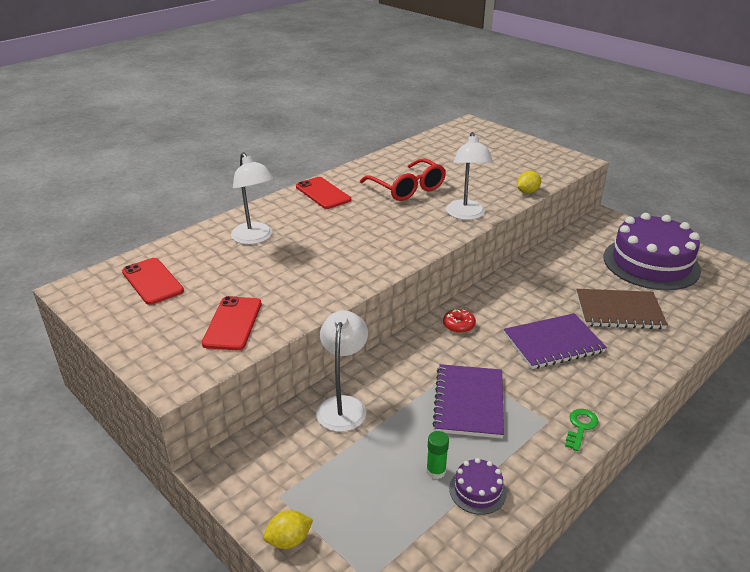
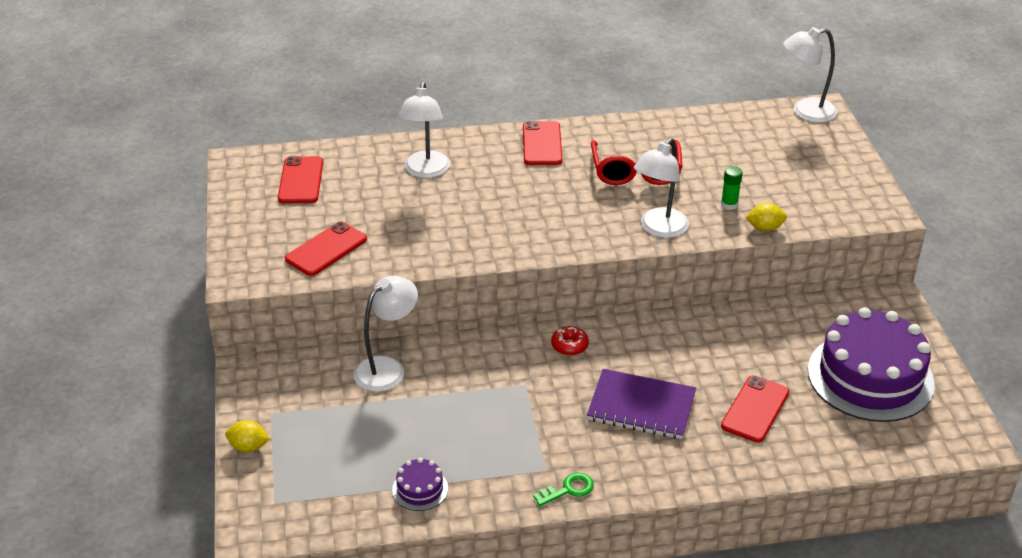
camera: 35 degrees right, 5 degrees up
(436, 471) = (404, 457): green glue stick -> green glue stick (729, 204)
(464, 127) = (805, 112): none -> white lamp
(469, 402) = (495, 419): purple notebook -> none
(619, 311) = (755, 409): brown notebook -> red phone

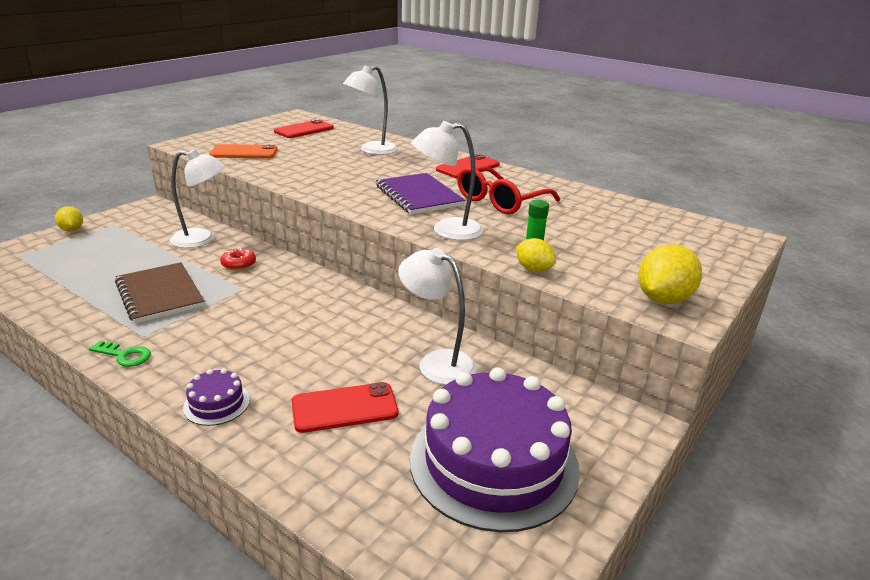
camera: 45 degrees right, 10 degrees down
(326, 249) = (244, 152): red phone -> orange phone
(420, 489) = (72, 296): purple cake -> purple cake (217, 404)
(479, 436) = (159, 294): none -> brown notebook
(569, 346) = (312, 288): red donut -> red donut (239, 264)
(641, 406) = (274, 346): purple notebook -> purple notebook (418, 196)
(805, 112) = (725, 232): white lamp -> white lamp (437, 362)
(858, 204) = (663, 299): none -> yellow lemon

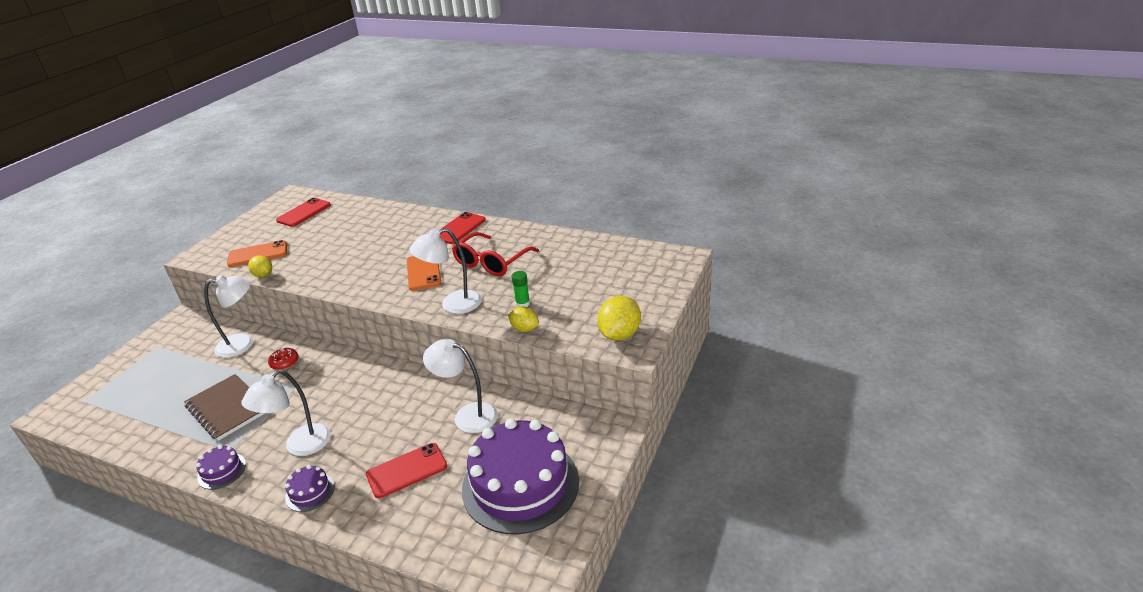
camera: 10 degrees left, 5 degrees up
(72, 230) = (120, 362): yellow lemon -> yellow lemon (263, 275)
(124, 355) = (222, 471): green key -> purple cake
(372, 150) = (372, 226): white lamp -> white lamp (300, 446)
(418, 196) = (423, 272): purple notebook -> orange phone

